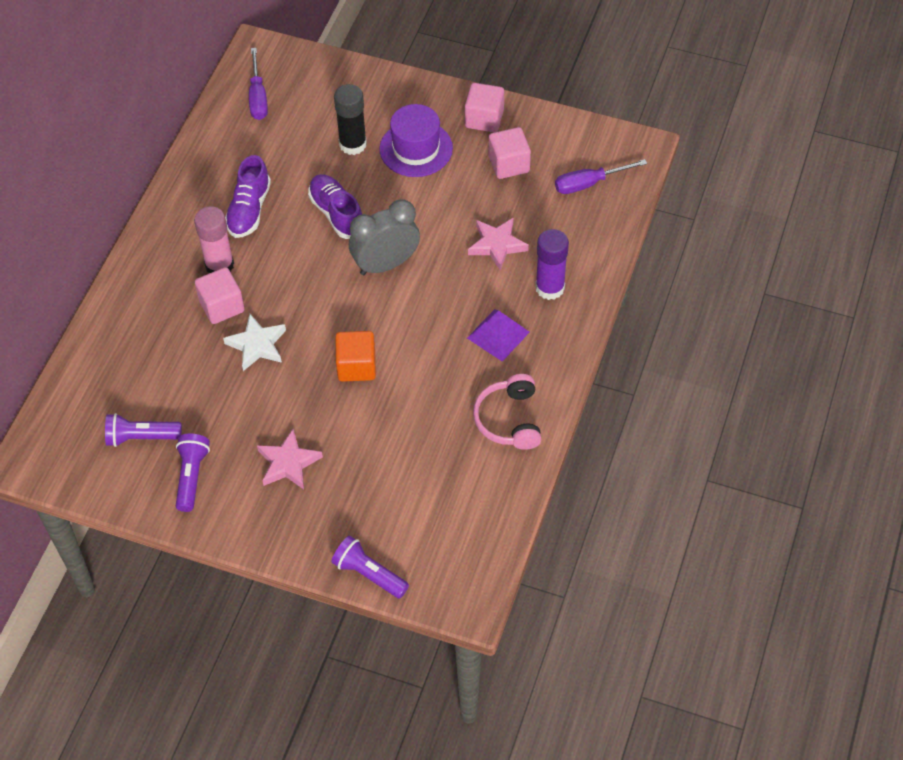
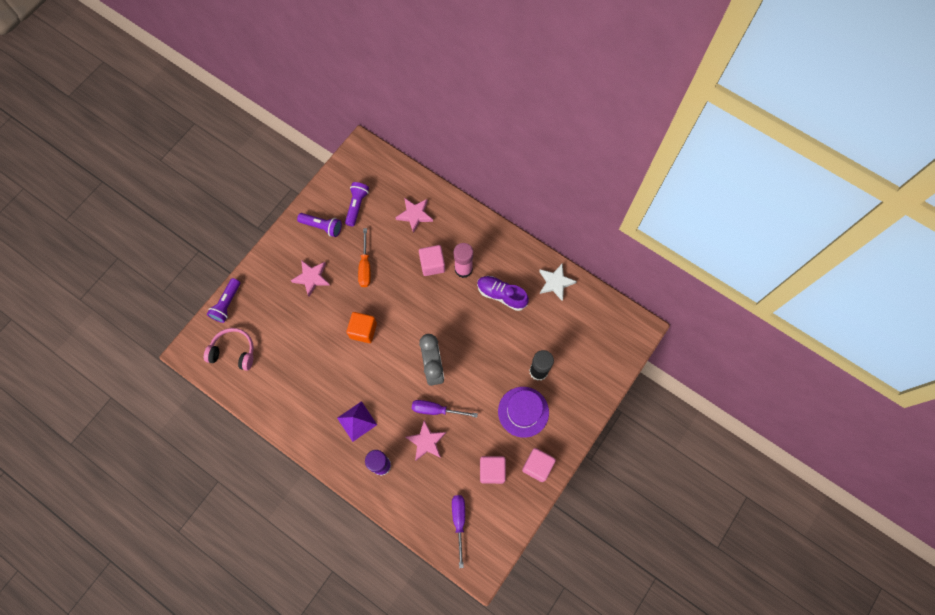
camera: 105 degrees right, 15 degrees up
(140, 351) = (415, 215): none -> pink star
(248, 394) = (365, 266): none -> orange screwdriver
(257, 345) = (398, 278): white star -> white star (555, 283)
(258, 97) = (596, 320): purple screwdriver -> purple screwdriver (436, 410)
(337, 213) = (483, 347): purple shoe -> none
(369, 574) = (227, 304): purple flashlight -> purple flashlight turned 150 degrees clockwise
(509, 420) = (294, 409): pink headphones -> pink headphones (234, 351)

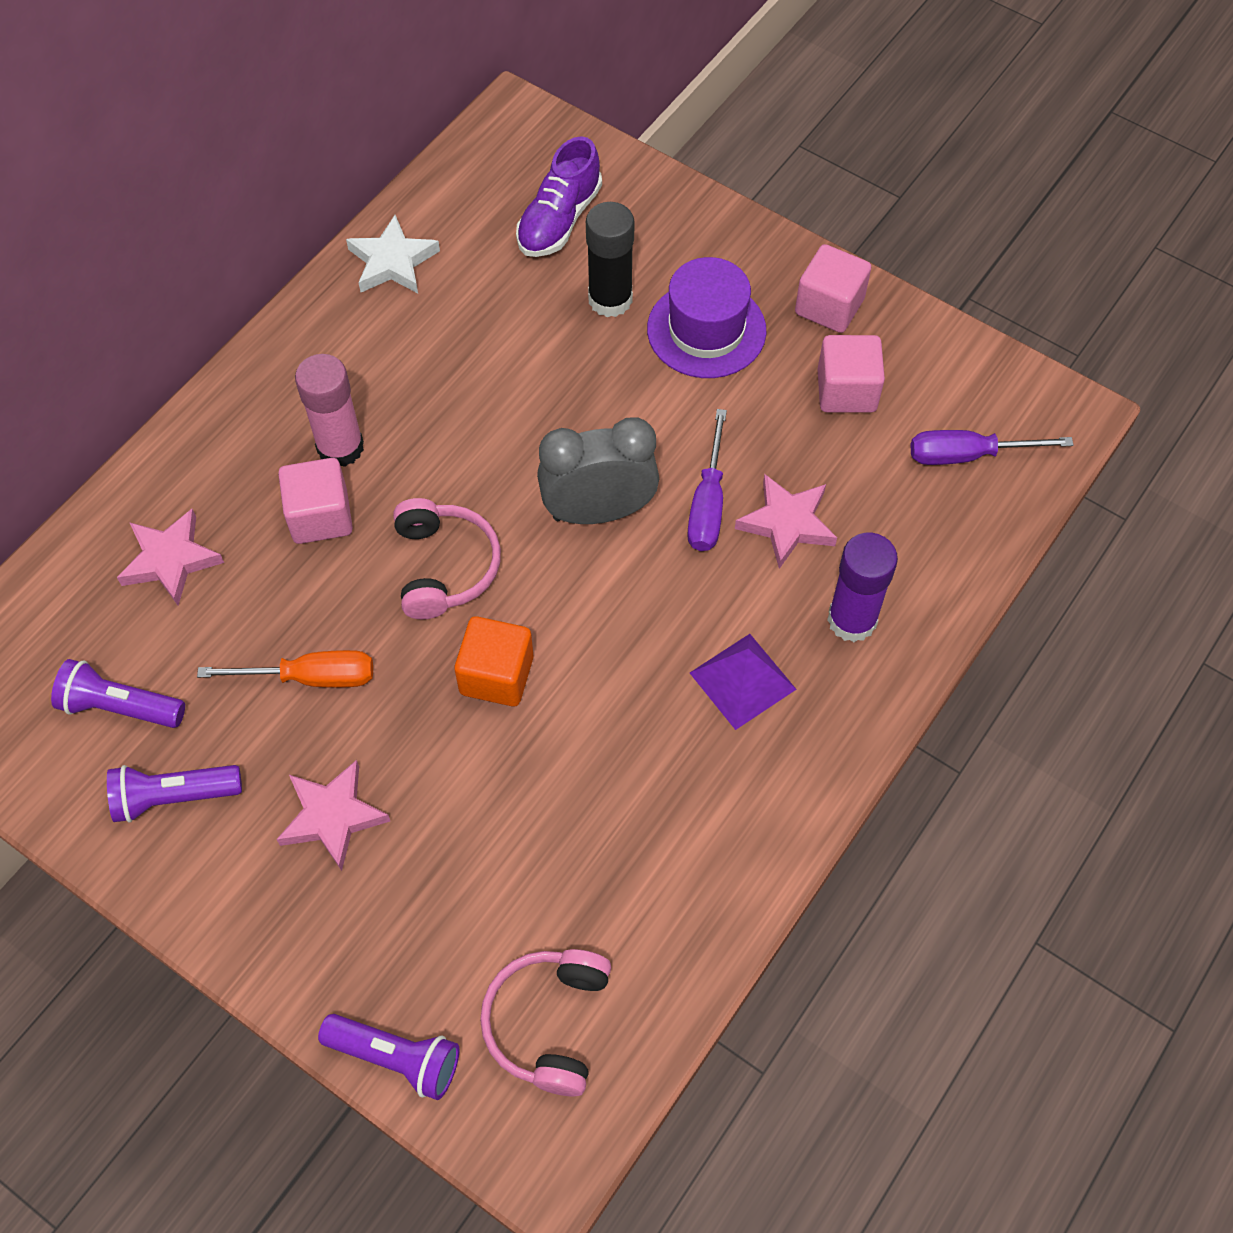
camera: 90 degrees left, 10 degrees down
(322, 227) = (173, 797): purple flashlight -> purple flashlight turned 120 degrees counterclockwise
(409, 310) = (445, 567): none -> pink headphones
(501, 295) = (416, 368): purple shoe -> purple shoe (559, 220)

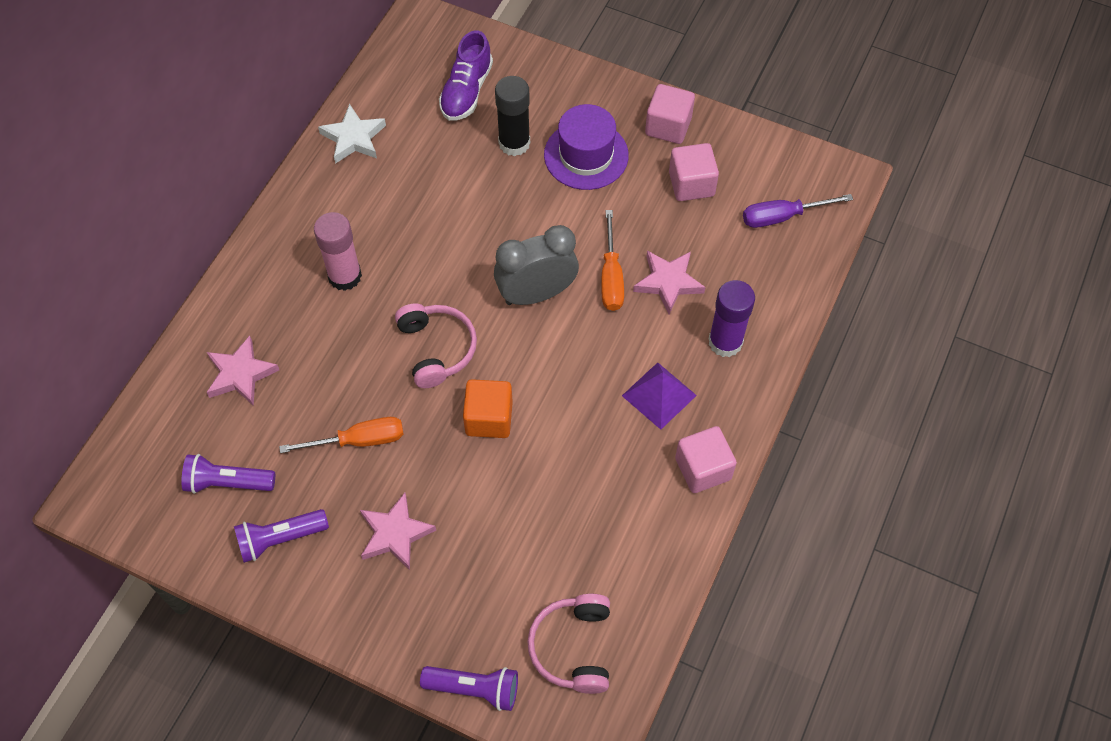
camera: 10 degrees left, 0 degrees up
(320, 516) = (341, 327): pink cube -> pink cube (703, 469)
(708, 503) = (611, 277): purple screwdriver -> orange screwdriver

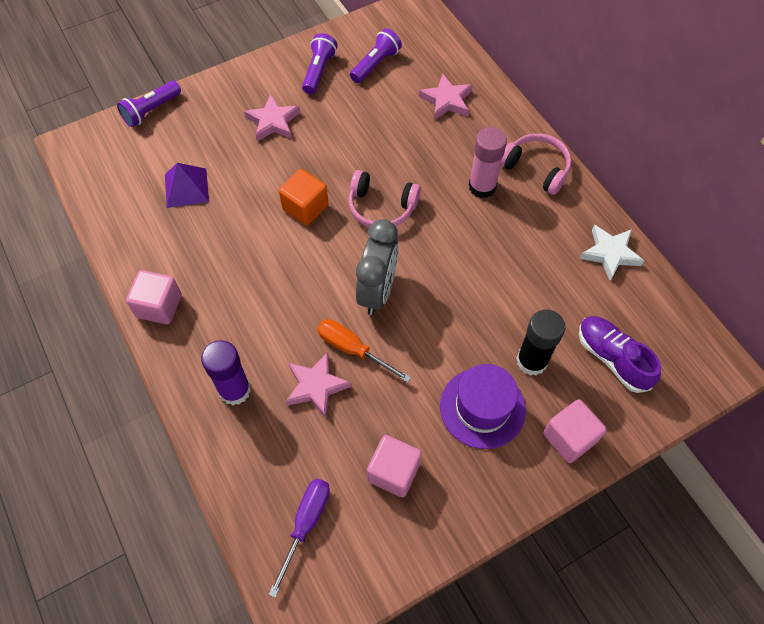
camera: 125 degrees right, 0 degrees up
(359, 440) = (349, 134): orange screwdriver -> none
(573, 647) = (126, 166): pink headphones -> pink headphones (536, 168)
(659, 395) = (233, 316): purple pyramid -> purple pyramid (186, 188)
(668, 126) = (468, 497): pink cube -> pink cube (569, 438)

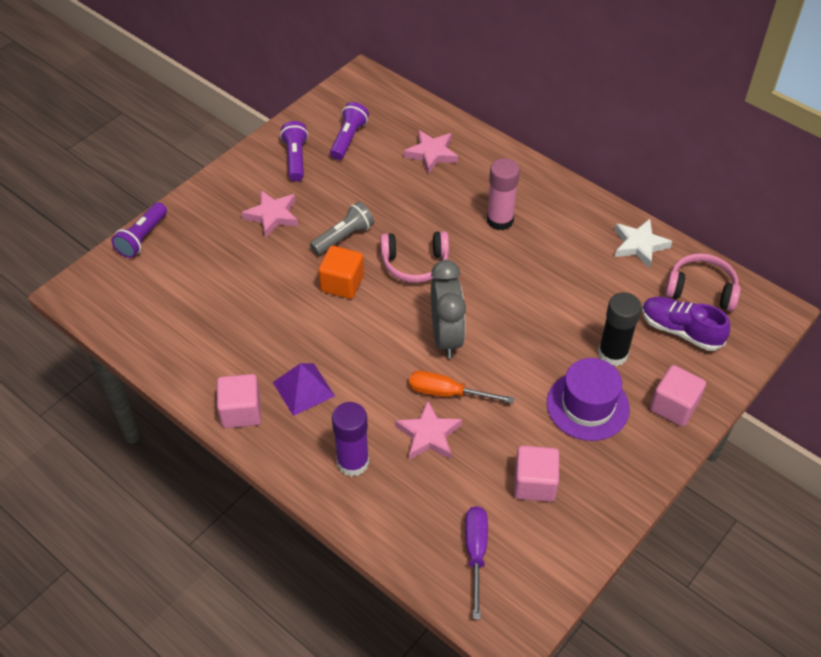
camera: 20 degrees left, 10 degrees down
(186, 188) = (215, 298): purple pyramid -> purple pyramid (303, 389)
(327, 161) = (344, 237): none -> grey flashlight
(536, 168) = (541, 191): pink headphones -> pink headphones (701, 289)

